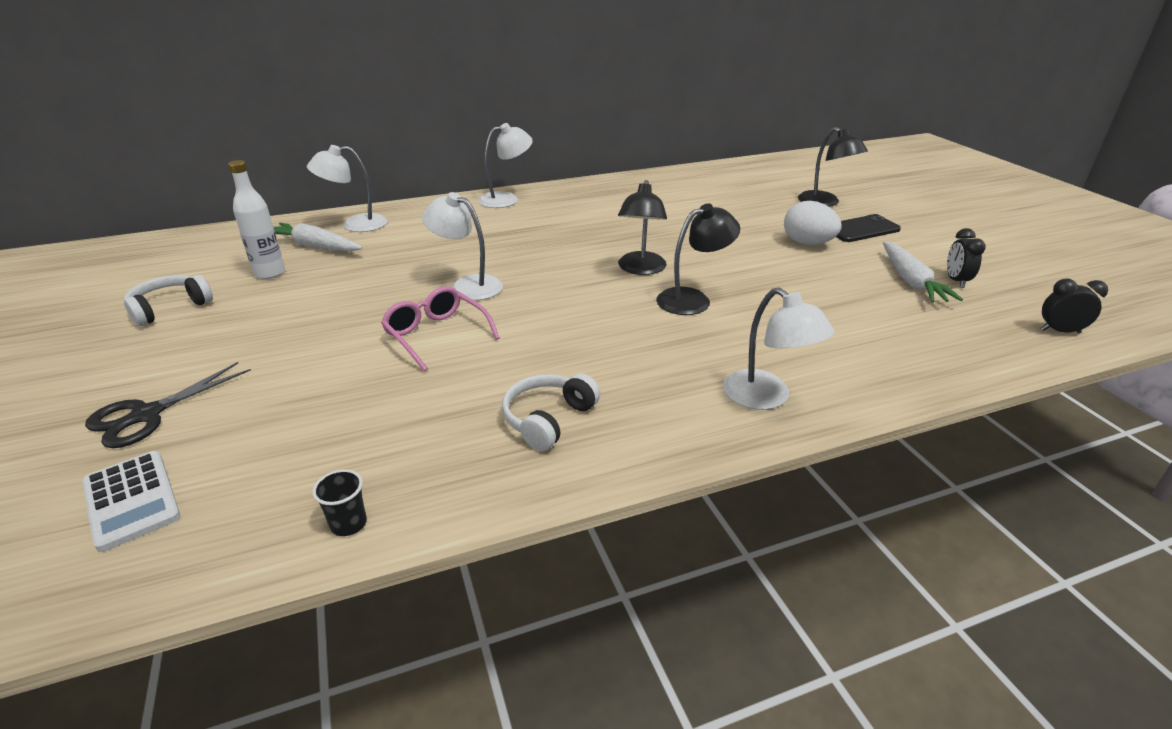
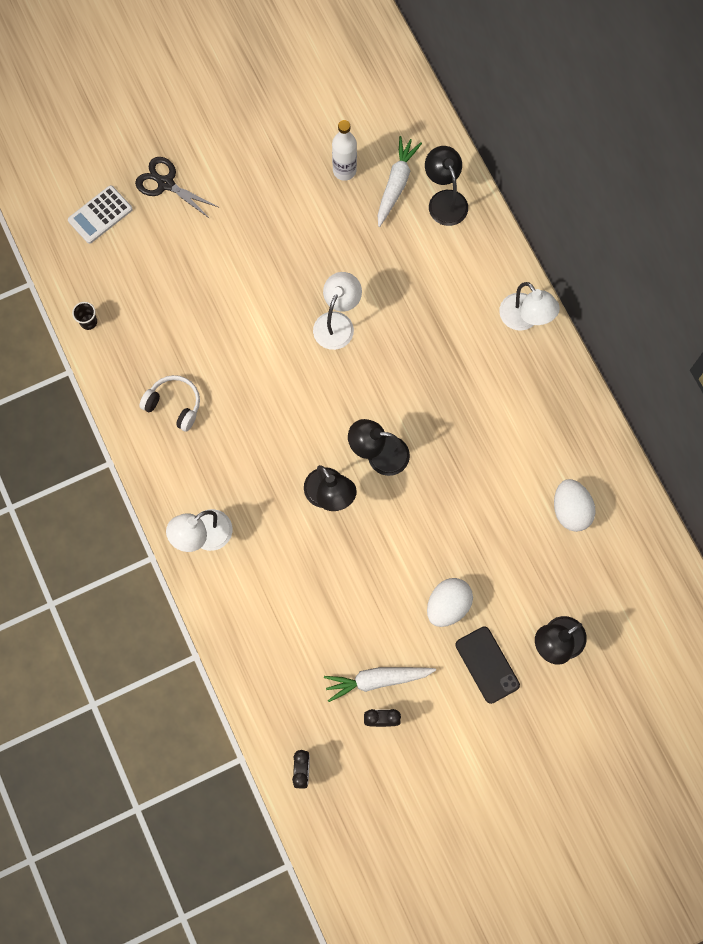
camera: 85 degrees right, 40 degrees up
(170, 308) = (285, 129): white headphones -> none
(355, 225) = (445, 200): white lamp -> black lamp
(436, 335) = (263, 318): pink glasses -> none
(697, 192) = (570, 510): none -> white egg

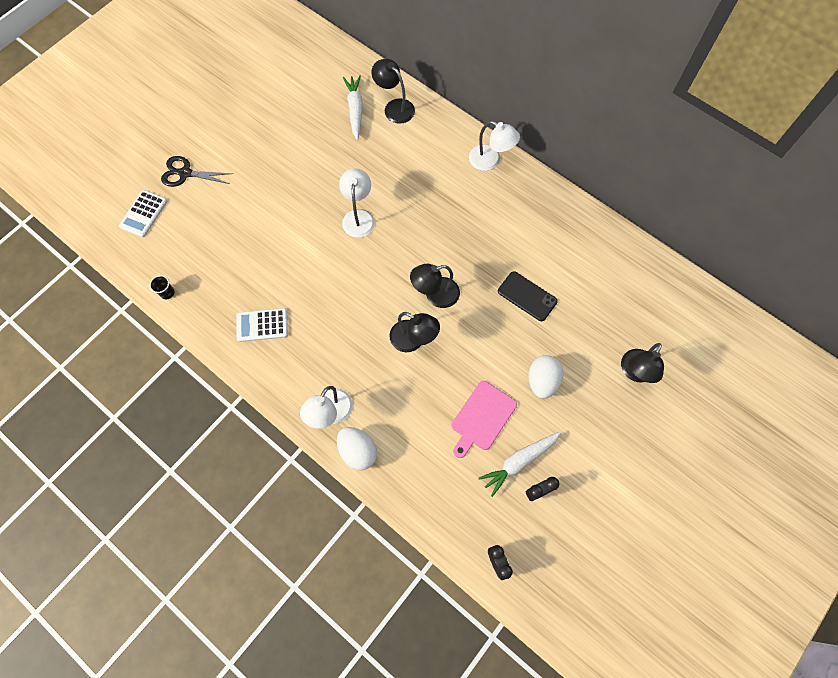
camera: 25 degrees left, 5 degrees down
(174, 405) = (262, 325): white headphones -> white calculator
(344, 170) = (314, 115): white bottle -> none
(361, 615) = (482, 417): none -> pink cutting board
(487, 665) = (594, 411): black phone -> black phone (527, 296)
(570, 510) = (592, 274): white egg -> white egg (358, 451)

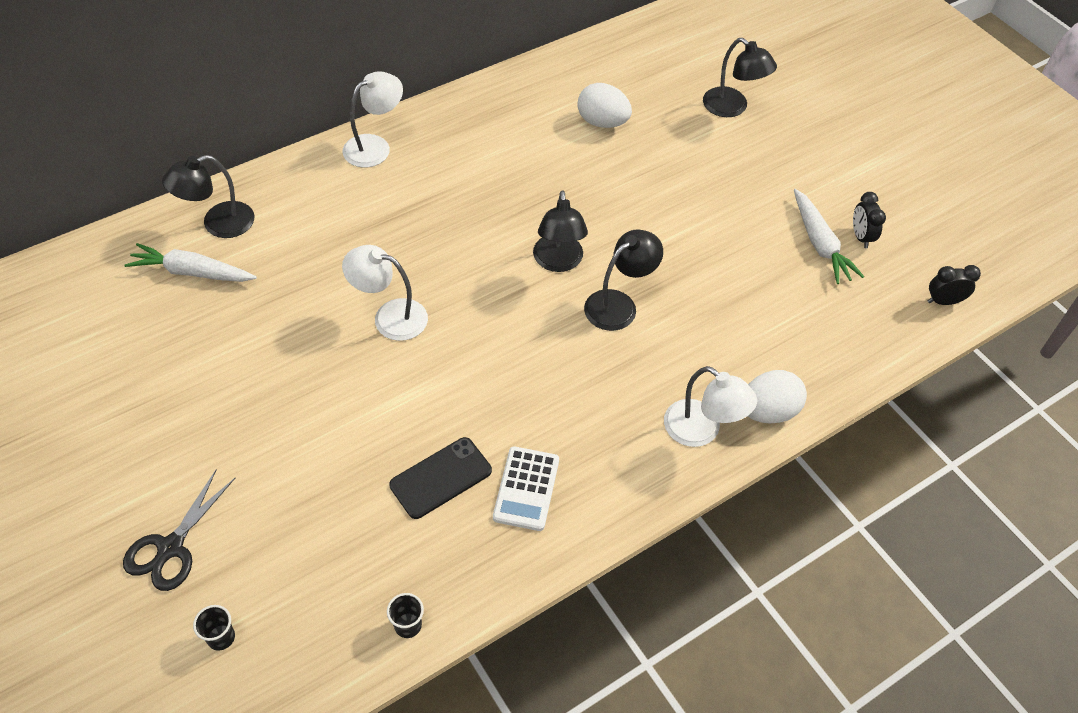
camera: 75 degrees left, 15 degrees down
(144, 214) = (221, 637): white calculator -> black cup
(482, 417) = (752, 263): pink cutting board -> none
(527, 296) = (597, 170): black phone -> black phone (441, 478)
(542, 381) = (719, 191): white egg -> white egg (602, 122)

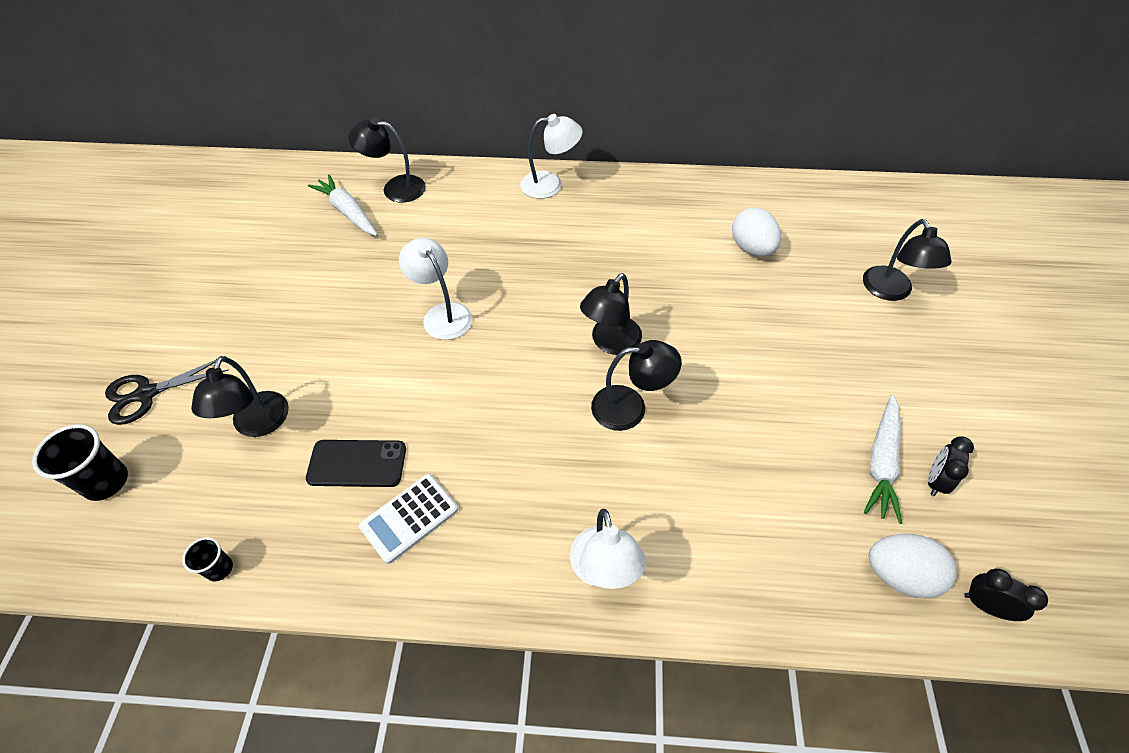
camera: 40 degrees right, 0 degrees up
(221, 637) = (106, 482): black cup -> black cup, size x1.76
(316, 504) = (258, 425): none -> black lamp
(767, 411) = (685, 595): white egg -> white egg (899, 575)

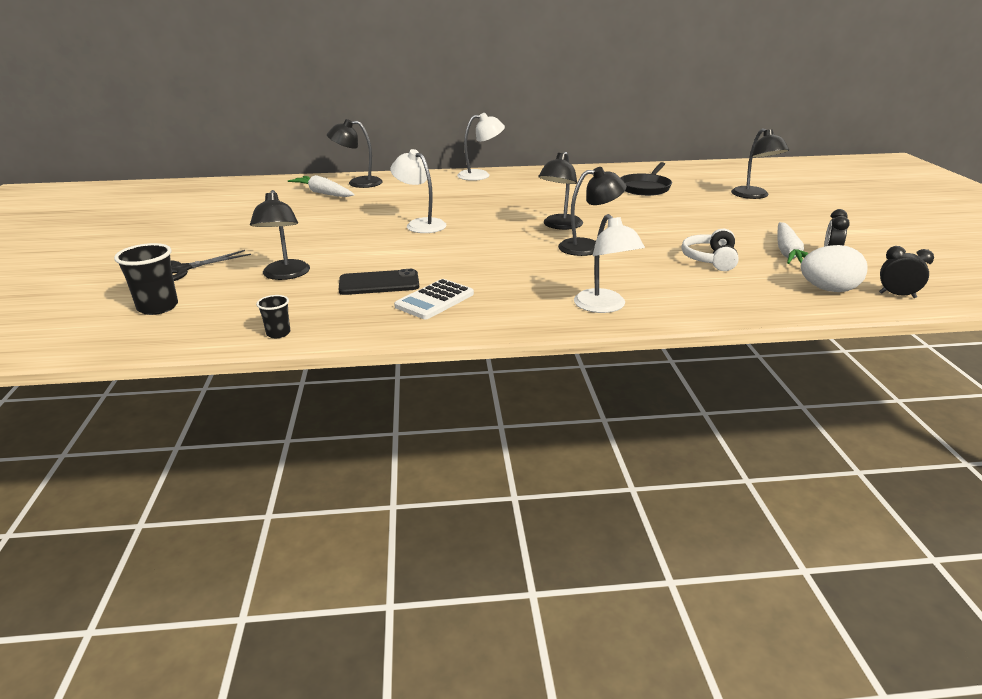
camera: 10 degrees left, 25 degrees down
(752, 248) = (645, 188): white egg -> black pan
(773, 466) = (710, 259): none -> white headphones

